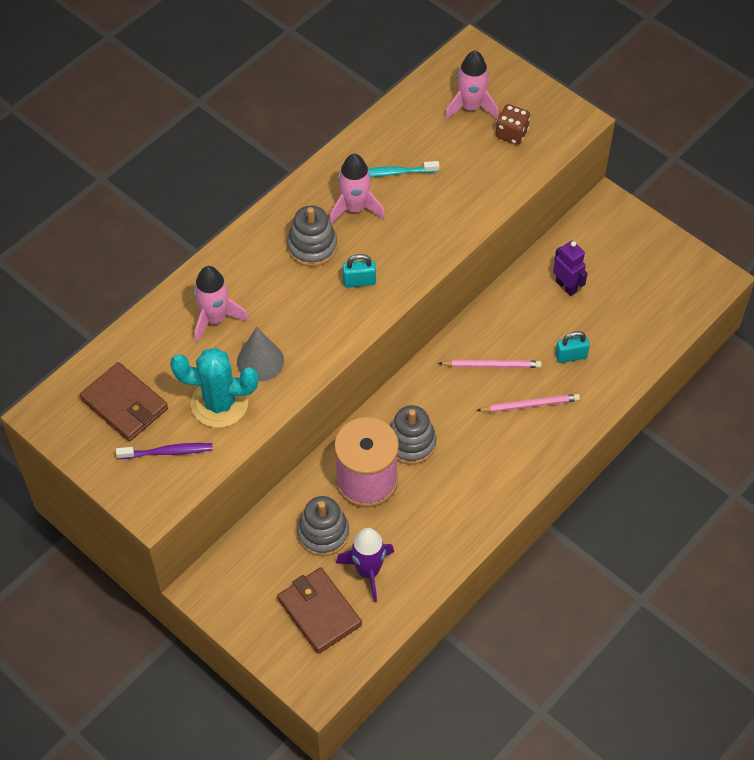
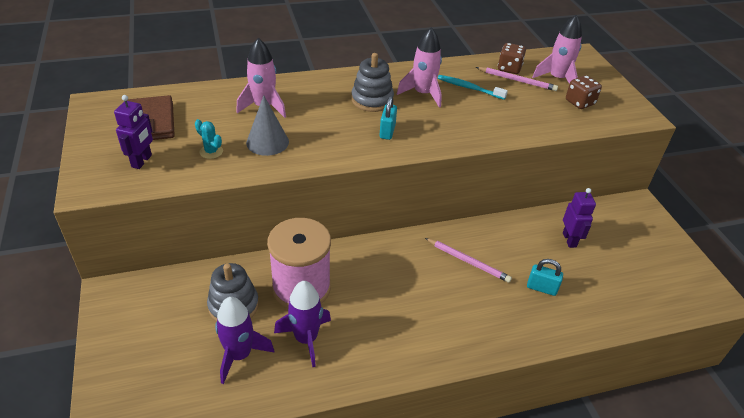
camera: 30 degrees right, 15 degrees down
(167, 452) = (142, 161): purple toothbrush -> purple robot
(219, 403) = (211, 152): turquoise cactus -> turquoise cactus, size x0.45
(319, 612) = (171, 363): brown wallet -> none
(359, 281) = (387, 131): turquoise padlock -> turquoise padlock turned 75 degrees clockwise
(410, 524) = (306, 339): none -> purple rocket
(411, 443) = (359, 280): grey stacking toy -> none
(414, 118) = (509, 68): none -> brown dice
(530, 405) = (480, 305): pink pencil -> pink pencil (517, 80)

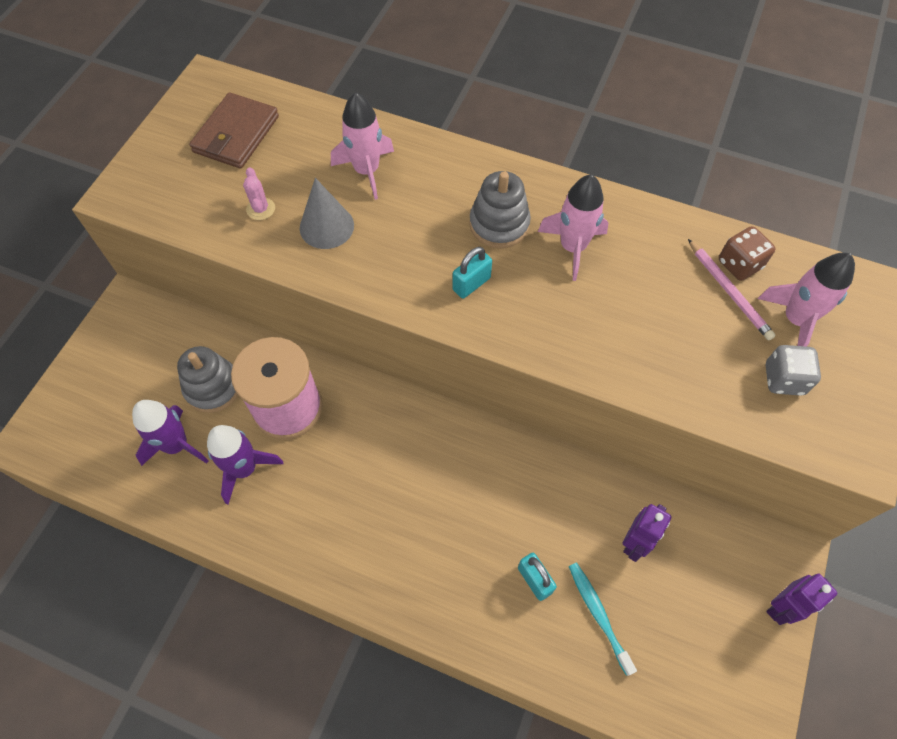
camera: 40 degrees right, 20 degrees up
(142, 161) = (188, 186): purple robot -> purple robot (781, 607)
(211, 152) = (260, 209): turquoise cactus -> pink cactus
(468, 261) = (483, 489): pink pencil -> none
(469, 88) = (645, 269): turquoise toothbrush -> turquoise toothbrush (598, 615)
(579, 102) = (783, 379): brown dice -> grey dice

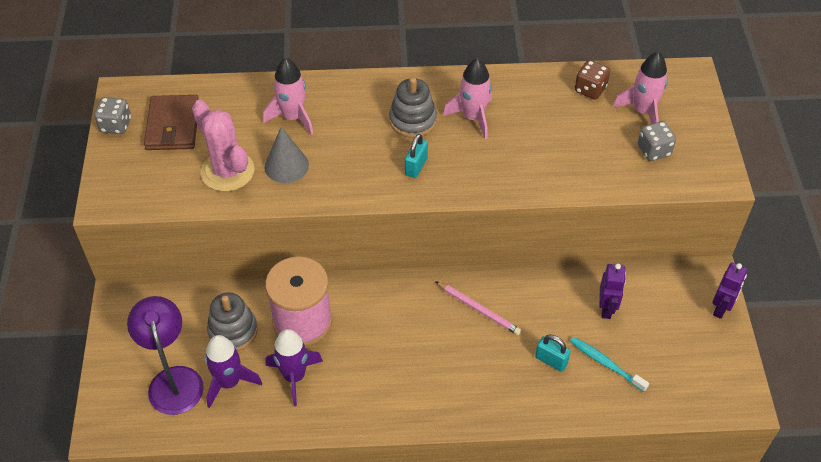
camera: 25 degrees left, 10 degrees down
(125, 417) = (173, 380): none -> purple lamp
(180, 113) = (116, 125): none -> grey dice
(260, 209) = (227, 171): pink cactus -> pink cactus, size x2.24
(729, 291) = (592, 109): pink pencil -> pink pencil (478, 309)

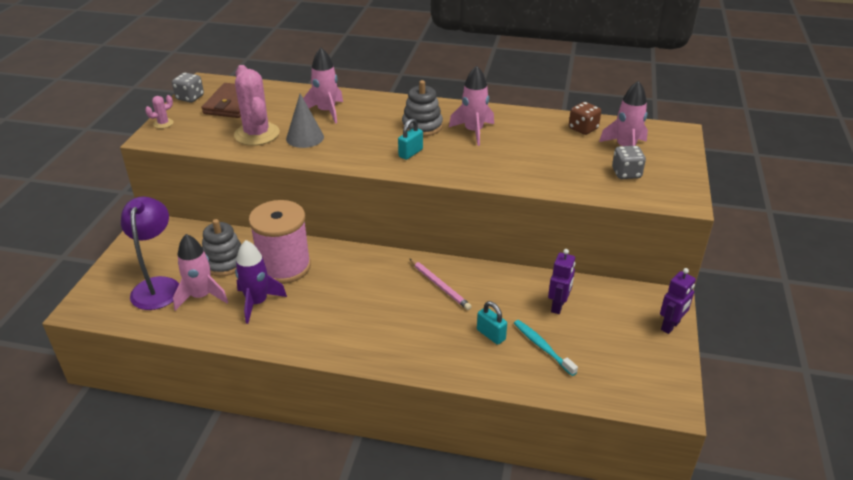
camera: 15 degrees right, 15 degrees down
(106, 176) = (163, 123): none -> pink cactus
(229, 382) = (201, 296): purple rocket -> pink rocket

